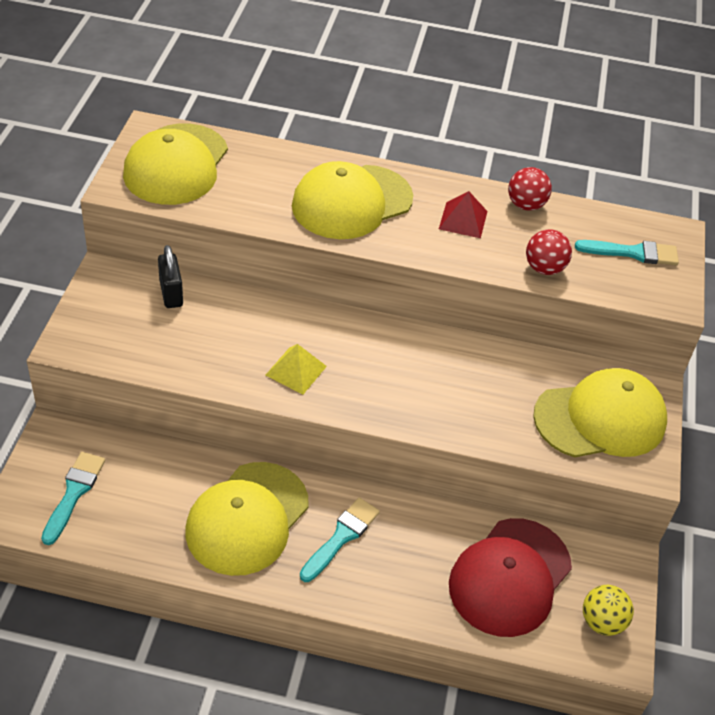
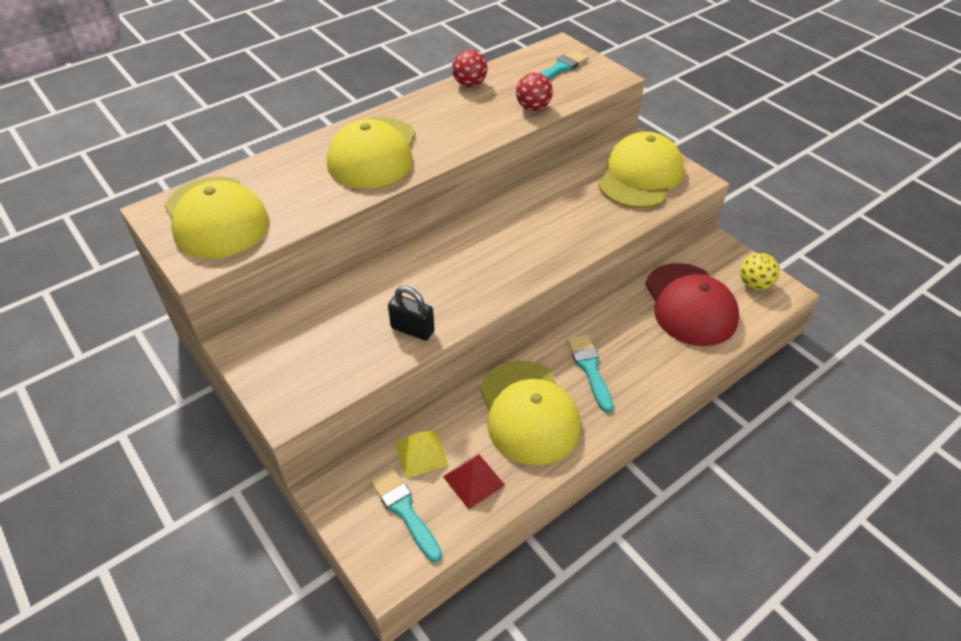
camera: 45 degrees left, 0 degrees up
(171, 293) = (308, 315): black padlock -> black padlock (412, 329)
(296, 370) = (460, 289): yellow pyramid -> yellow pyramid (421, 453)
(463, 220) = (451, 115): red pyramid -> red pyramid (473, 480)

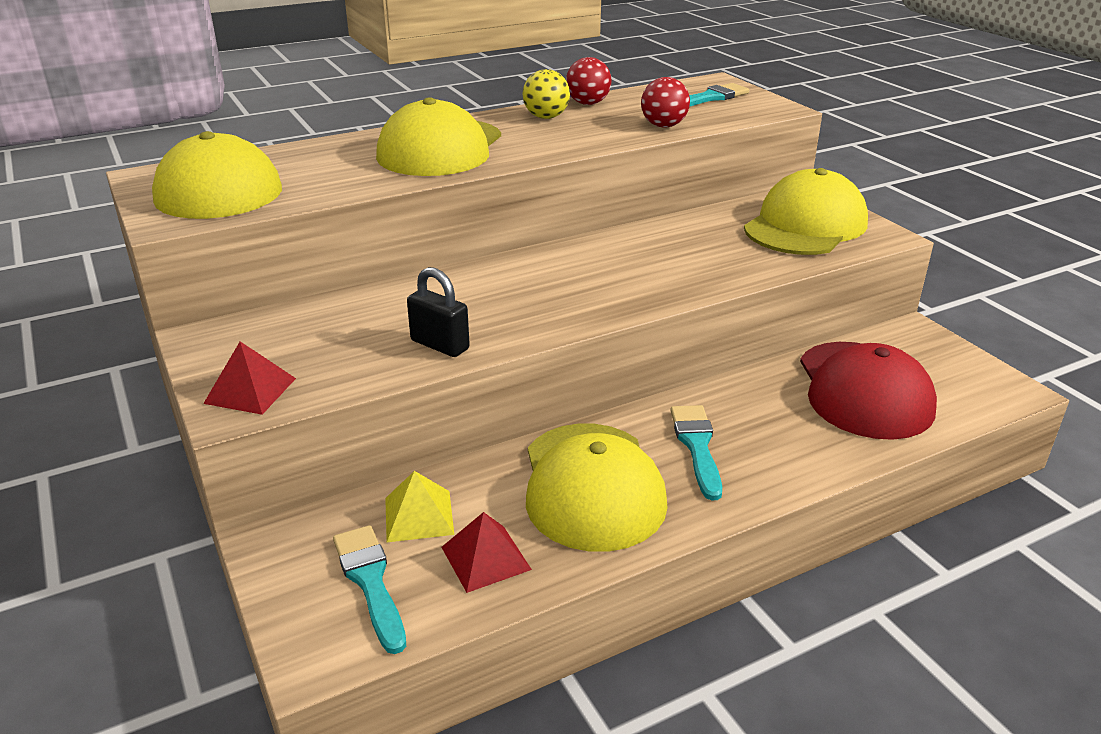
camera: 10 degrees right, 15 degrees down
(293, 391) = (250, 390): none -> red pyramid
(754, 284) = (966, 377): yellow ball -> yellow ball (546, 117)

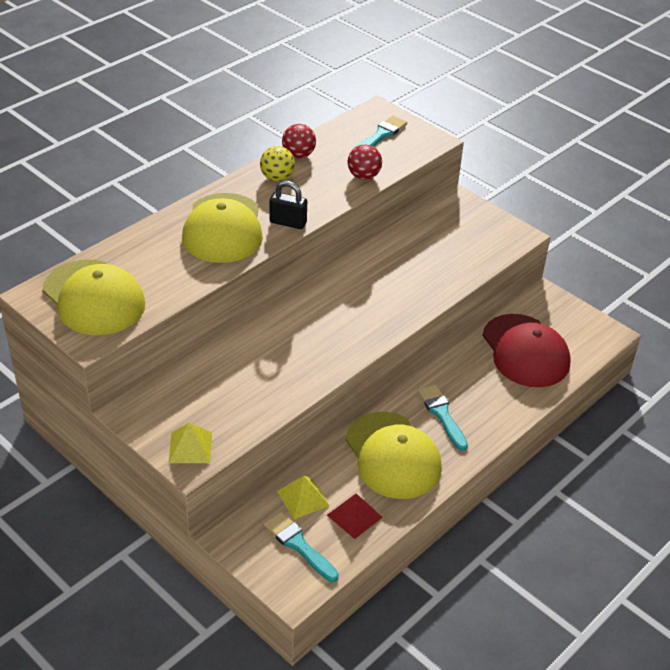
camera: 20 degrees left, 10 degrees up
(250, 390) = (190, 447): red pyramid -> yellow pyramid
(440, 345) = (284, 387): black padlock -> black padlock (288, 222)
(805, 225) = (468, 234): yellow cap -> none

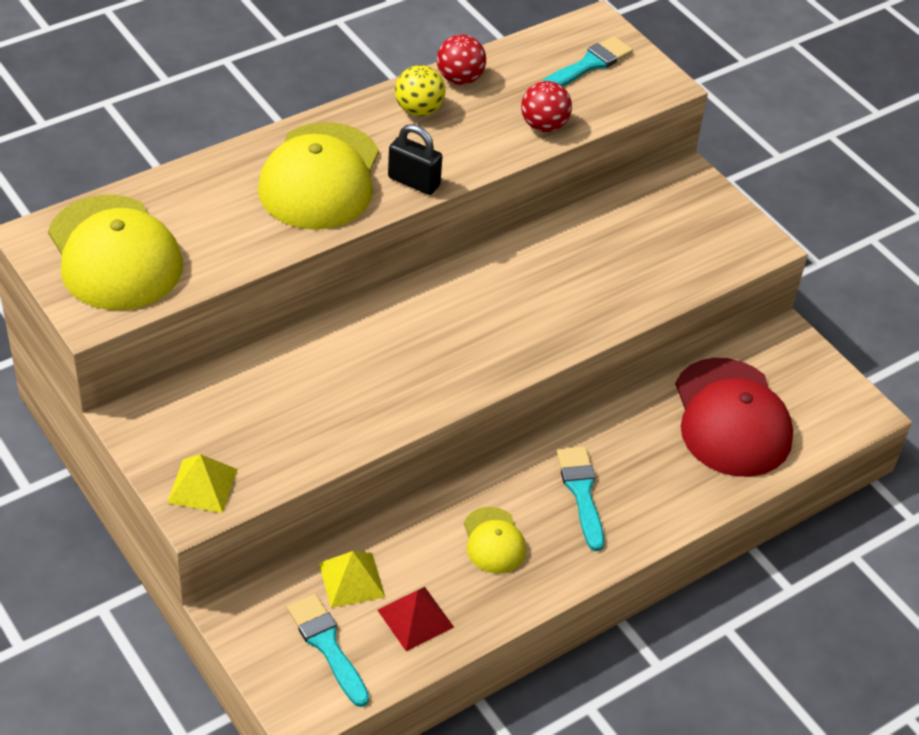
camera: 10 degrees right, 5 degrees up
(392, 455) = (494, 541): yellow cap -> yellow cap, size x0.50

